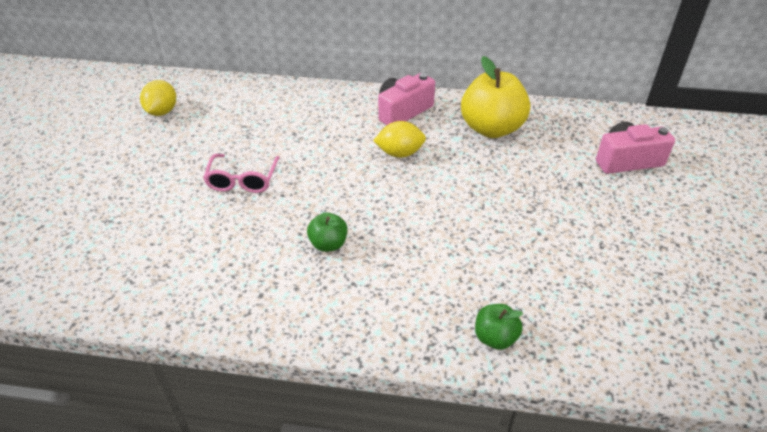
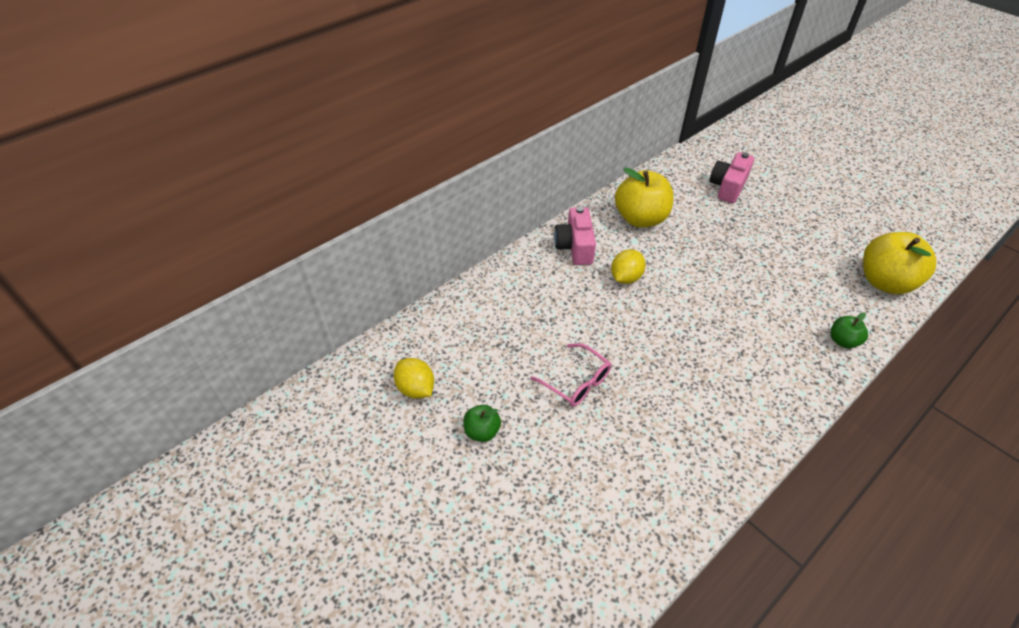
camera: 50 degrees left, 5 degrees up
(328, 244) = (697, 371): green apple -> green apple (482, 431)
(650, 343) = (885, 282): none -> yellow apple

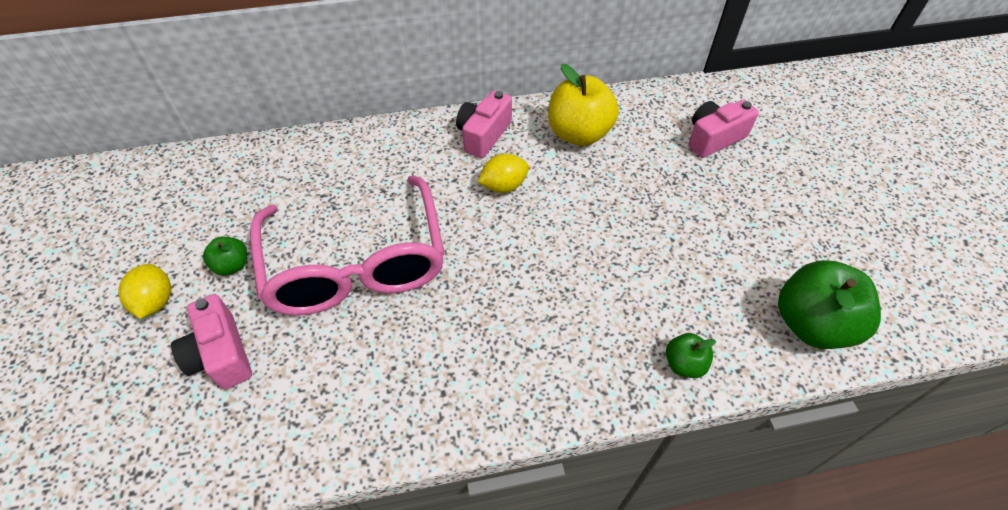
camera: 30 degrees right, 5 degrees up
(416, 389) = (219, 201): yellow lemon -> yellow lemon (156, 302)
(544, 499) = (221, 354): none -> pink camera
(576, 382) = (356, 263): pink glasses -> pink glasses, size x2.34
(885, 282) = (811, 324): yellow apple -> green apple

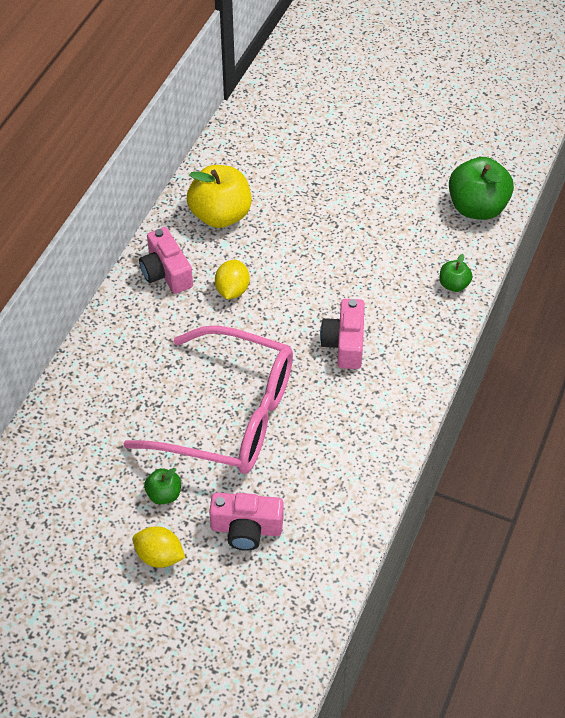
camera: 55 degrees left, 0 degrees up
(714, 138) = (297, 144): pink camera -> pink camera (345, 343)

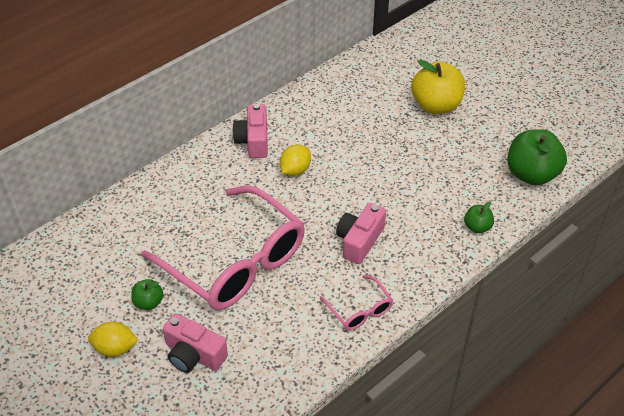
camera: 25 degrees right, 5 degrees down
(159, 556) = (115, 348): yellow lemon -> yellow lemon turned 45 degrees counterclockwise
(220, 215) = (319, 114): yellow apple -> yellow apple (436, 105)
(386, 416) = (359, 310): none -> pink glasses

